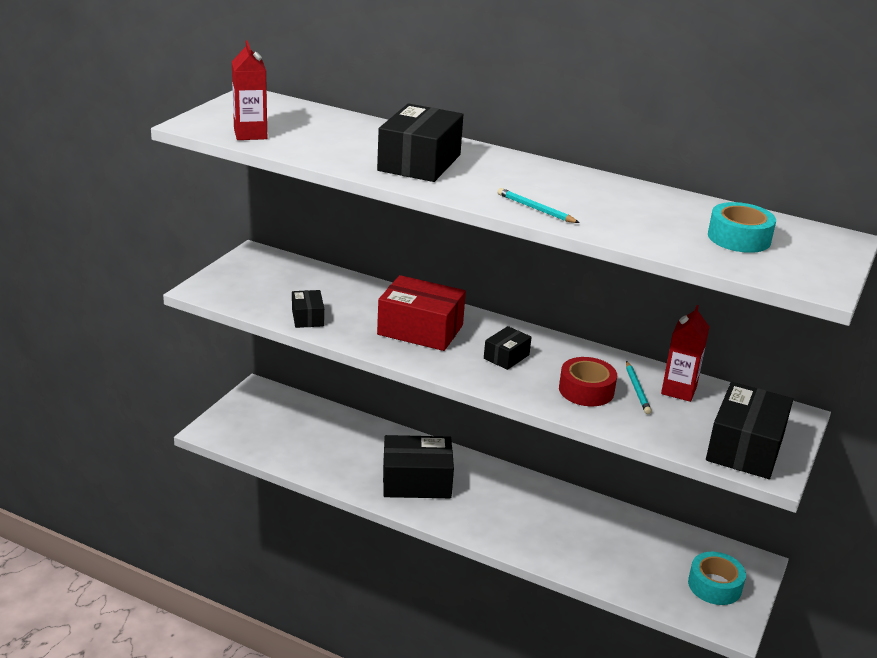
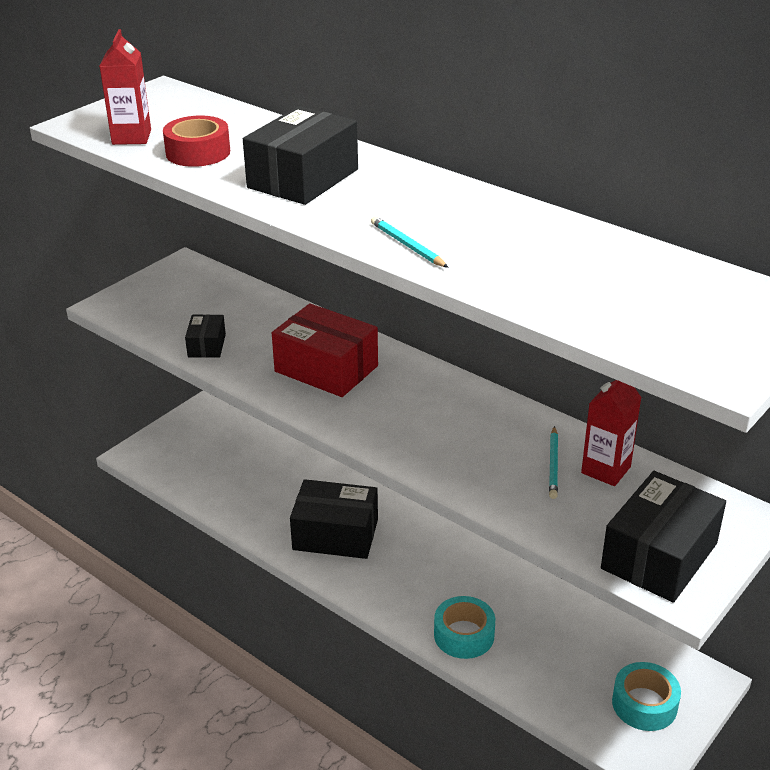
camera: 15 degrees right, 5 degrees up
(506, 357) = (412, 410): black box -> none
(586, 390) = (490, 461): red tape -> red tape (198, 152)
(739, 238) = (649, 297): turquoise tape -> turquoise tape (464, 635)

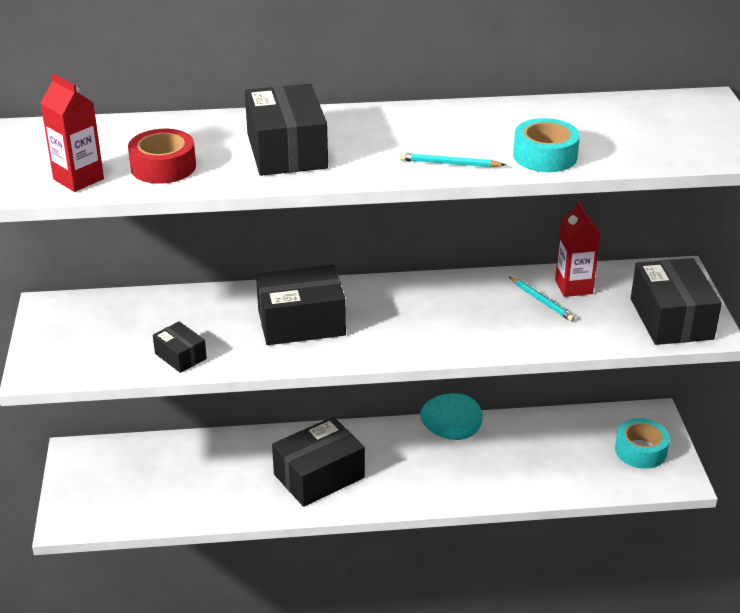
camera: 45 degrees left, 0 degrees up
(326, 369) = (301, 322): red box -> black box
(464, 635) = (492, 482): turquoise tape -> turquoise tape (545, 156)
(485, 571) = (451, 434): none -> turquoise egg

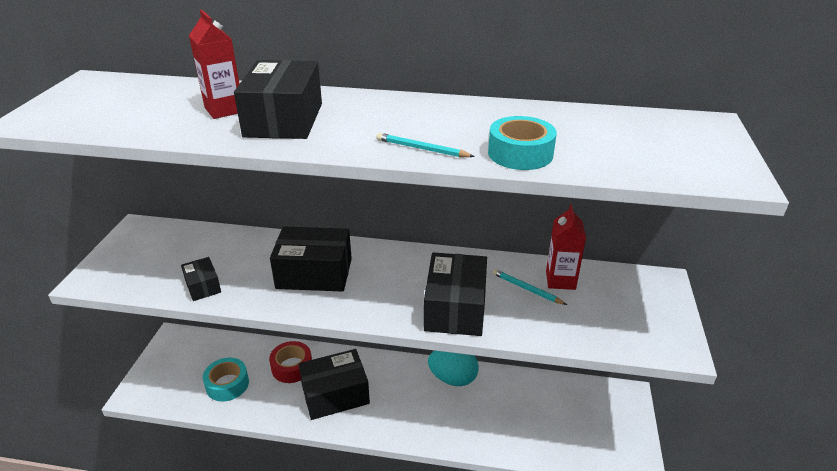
camera: 15 degrees right, 0 degrees up
(78, 179) = (93, 121): red carton -> red carton (224, 110)
(163, 167) = (169, 120): red tape -> red tape (292, 367)
(541, 301) = (526, 289): turquoise pencil -> turquoise pencil turned 150 degrees clockwise
(640, 450) = (608, 427): turquoise tape -> turquoise tape (227, 384)
(671, 319) = (643, 327): black box -> black box (455, 308)

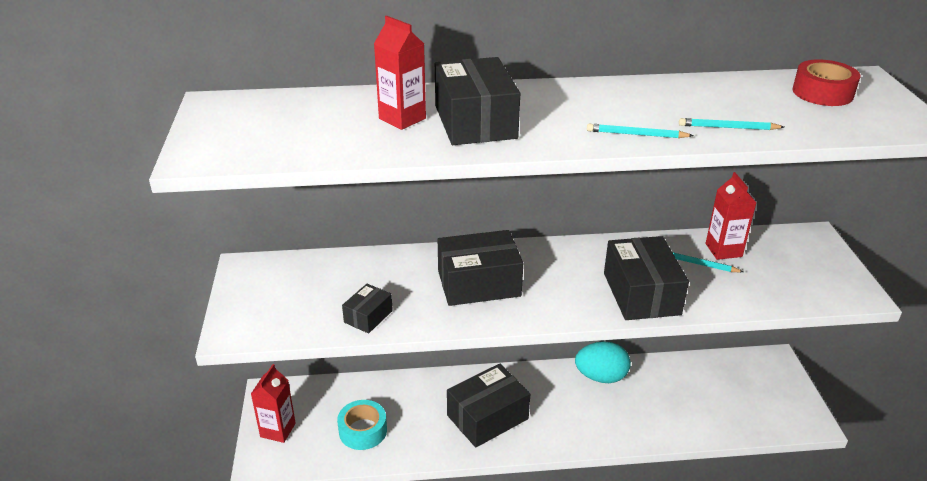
camera: 15 degrees left, 0 degrees up
(162, 369) = (278, 430): none -> red carton
(203, 286) = (368, 316): black box -> black box turned 75 degrees clockwise
(292, 367) = (425, 398): red tape -> red tape (822, 93)
(520, 154) = (728, 127): turquoise tape -> turquoise pencil

